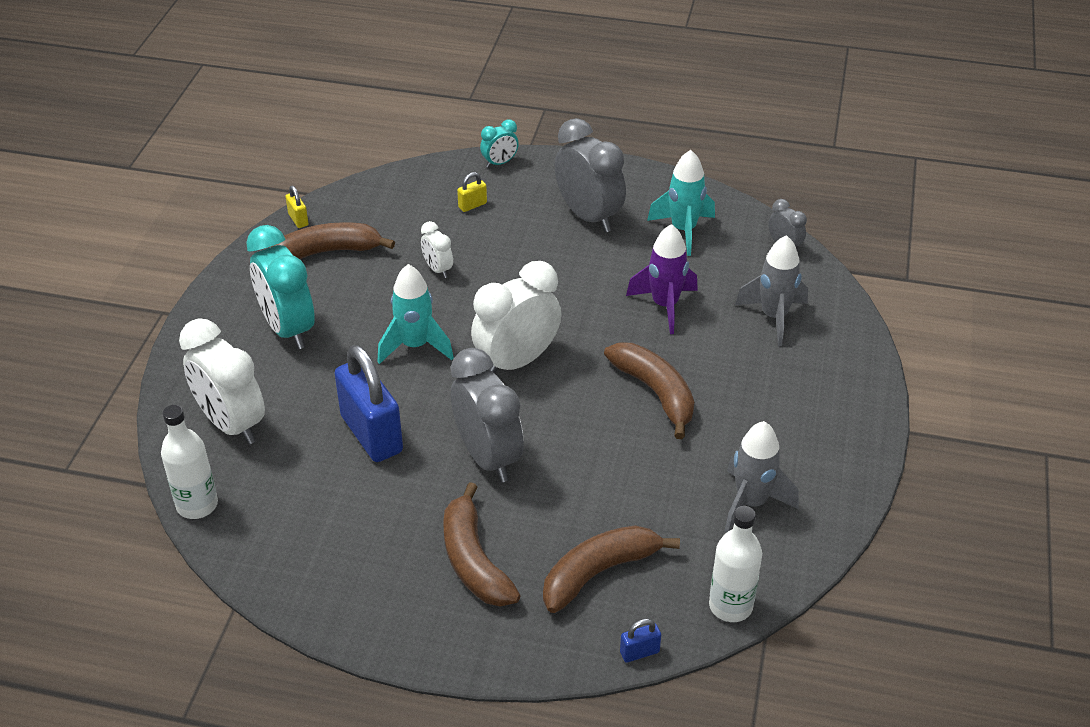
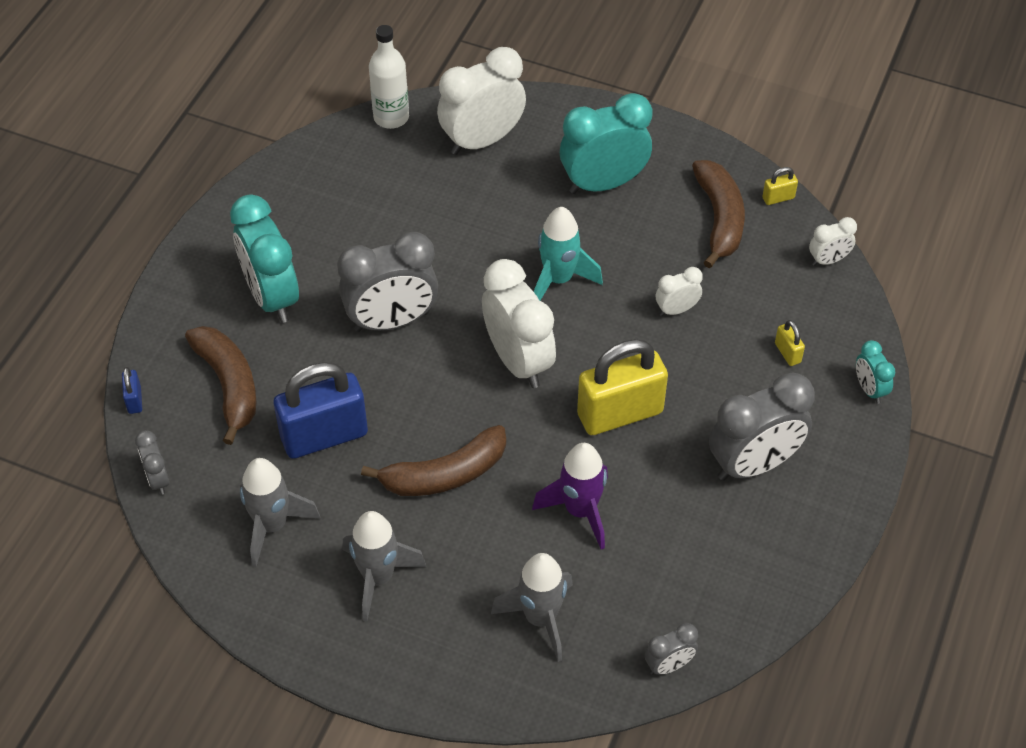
camera: 100 degrees right, 10 degrees up
(368, 189) = (828, 260): none -> white clock
(371, 434) = (444, 237): blue padlock -> blue padlock (324, 436)
(474, 560) = (272, 296): brown banana -> turquoise clock
(559, 292) = (620, 413): none -> yellow padlock
(683, 230) = (715, 559): turquoise rocket -> none
(730, 606) = (158, 479): white bottle -> grey clock
(775, 419) = (378, 577): none -> grey rocket

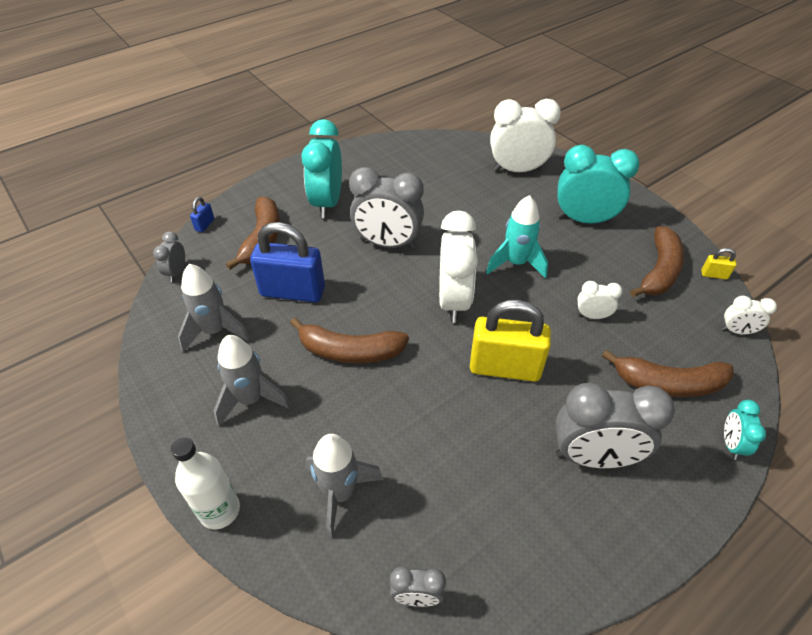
camera: 30 degrees right, 5 degrees down
(391, 117) = (469, 141): white bottle -> white bottle (220, 510)
(580, 511) = (428, 424): purple rocket -> none
(787, 353) = (668, 383): yellow padlock -> brown banana

